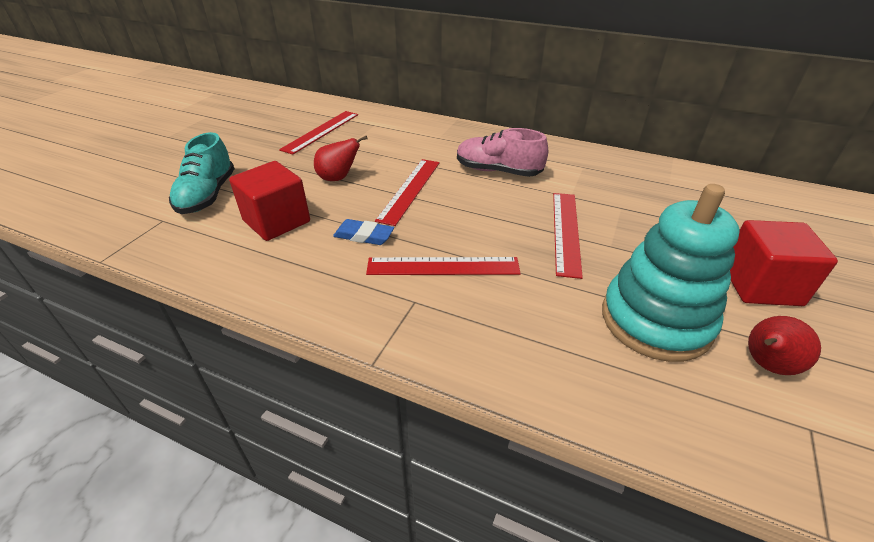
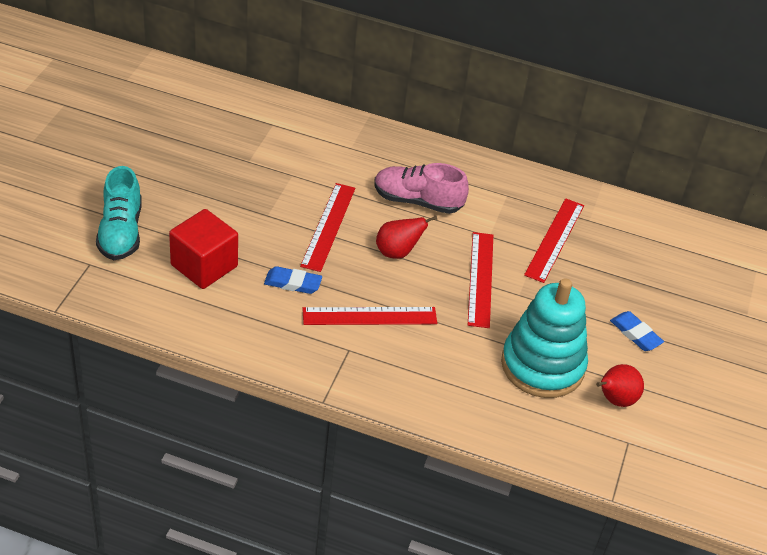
camera: 10 degrees left, 5 degrees up
(321, 131) = (213, 135): red ruler -> red ruler (554, 239)
(338, 178) = (251, 209): red pear -> red pear (397, 252)
(760, 285) = (635, 334): red cube -> blue eraser

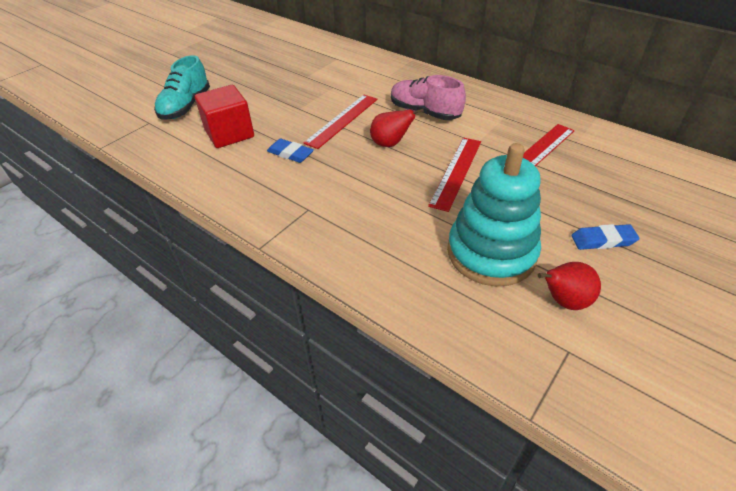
camera: 25 degrees right, 0 degrees up
(369, 316) = (341, 186): red ruler -> none
(635, 334) = (603, 240): blue eraser -> blue eraser turned 75 degrees counterclockwise

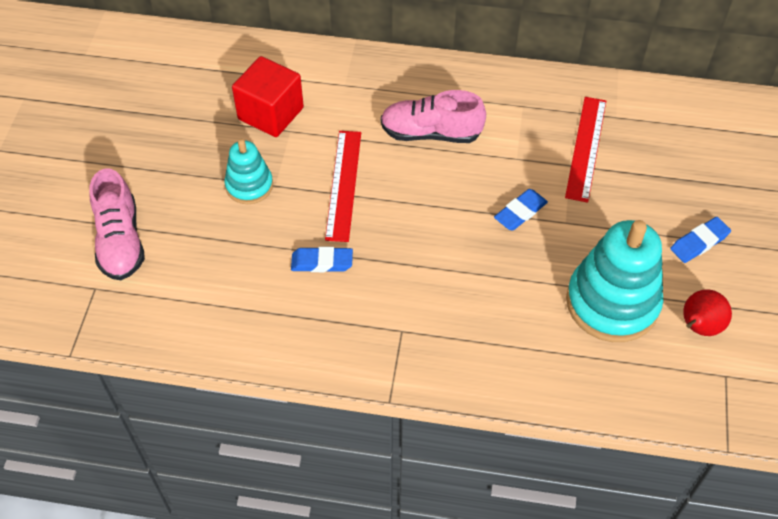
camera: 30 degrees left, 10 degrees up
(186, 106) = (120, 241): turquoise shoe -> pink shoe
(229, 133) = (221, 262): red cube -> red cube (270, 113)
(284, 104) = (249, 185): none -> turquoise stacking toy
(390, 144) = (424, 199): red pear -> none
(456, 172) = (520, 212): red ruler -> blue eraser

